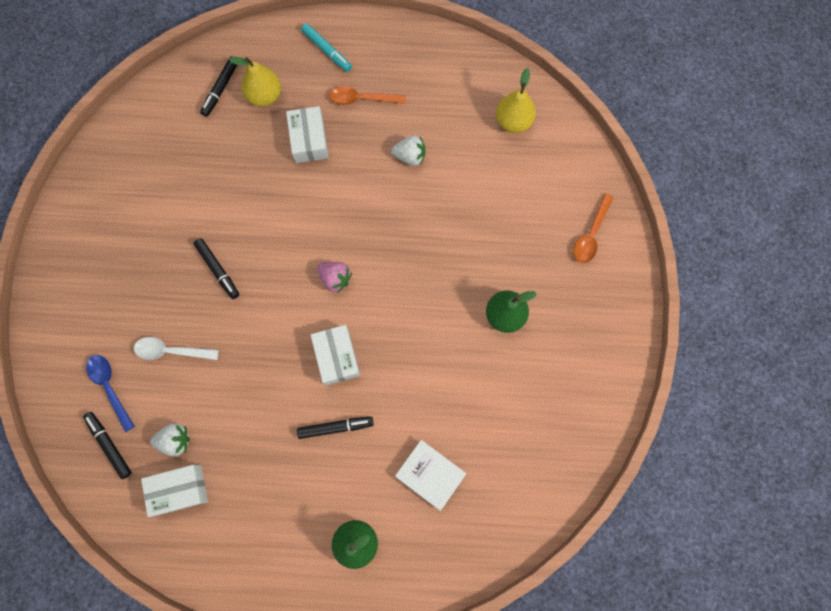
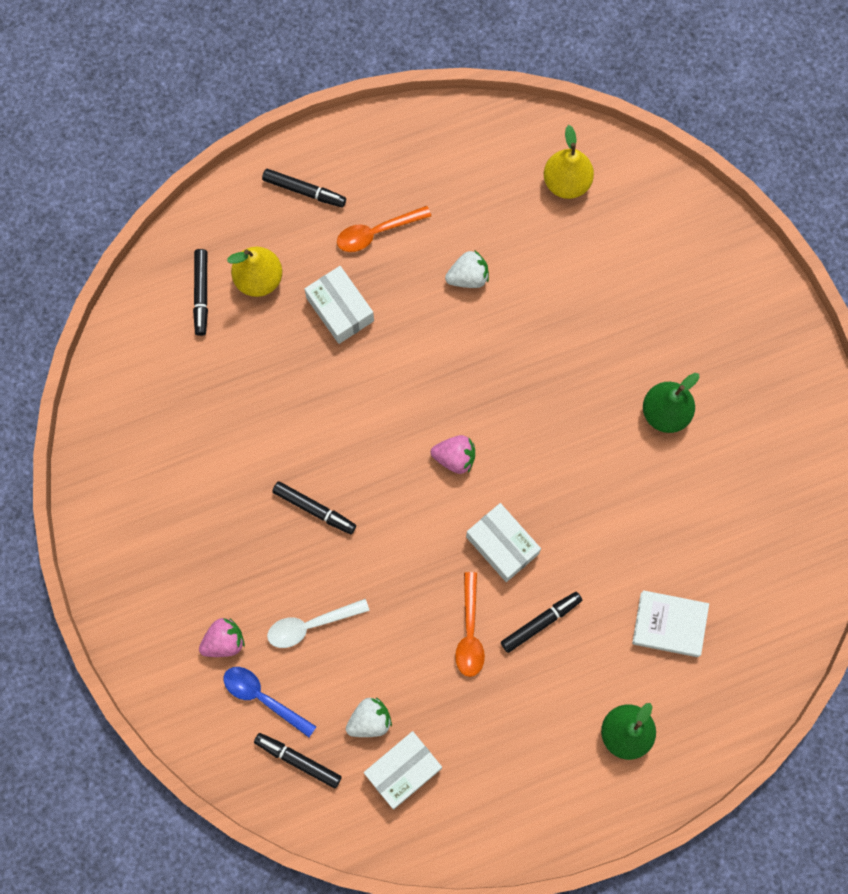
camera: 25 degrees left, 0 degrees up
(105, 334) = (224, 641): none -> pink strawberry
(327, 50) = (304, 191): turquoise marker -> black marker
(591, 234) = (717, 277): orange spoon -> orange spoon (470, 632)

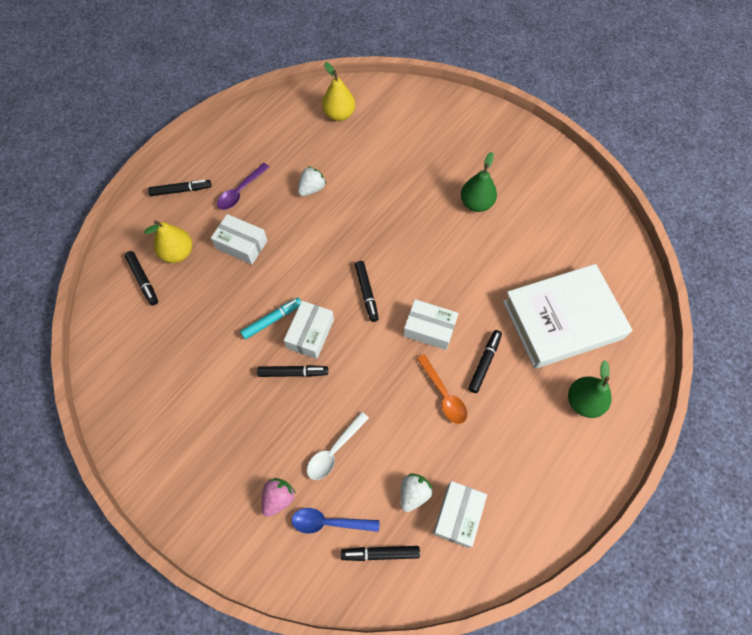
camera: 30 degrees left, 10 degrees down
(325, 430) = (272, 320): none -> turquoise marker
(359, 473) = (310, 334): none -> white box
(377, 232) = (240, 191): orange spoon -> purple spoon
(455, 458) = (366, 293): pink strawberry -> black marker
(669, 625) = (562, 320): white book -> white book, size x2.00

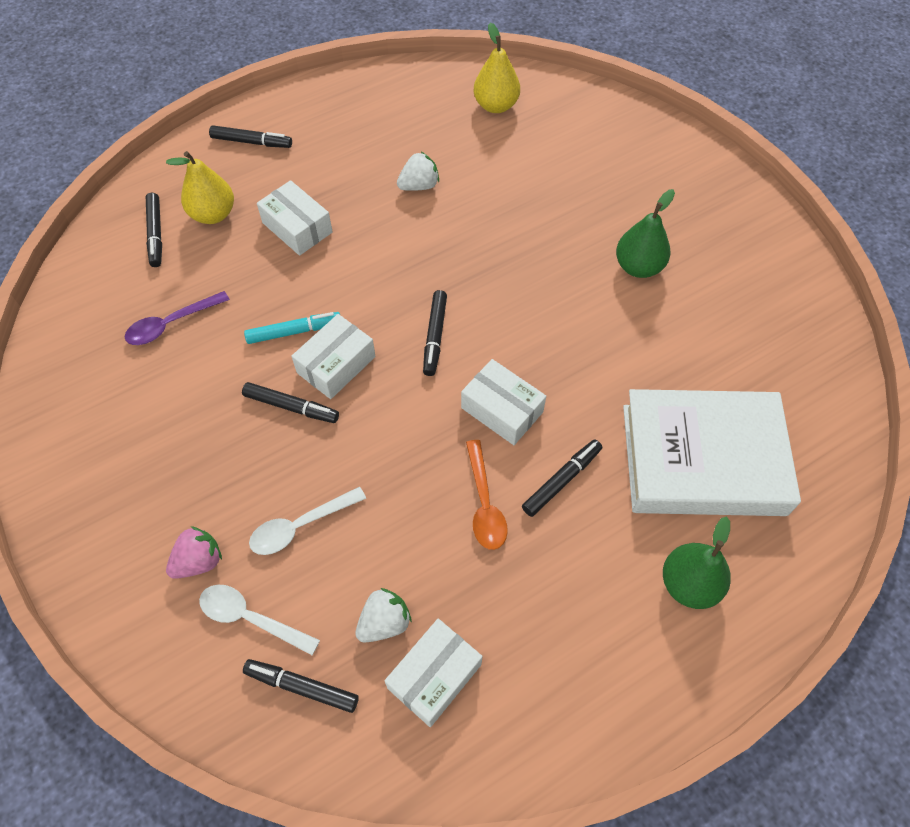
camera: 20 degrees right, 5 degrees down
(240, 191) = (325, 163): purple spoon -> purple spoon (171, 324)
(329, 522) = (251, 618): blue spoon -> white spoon

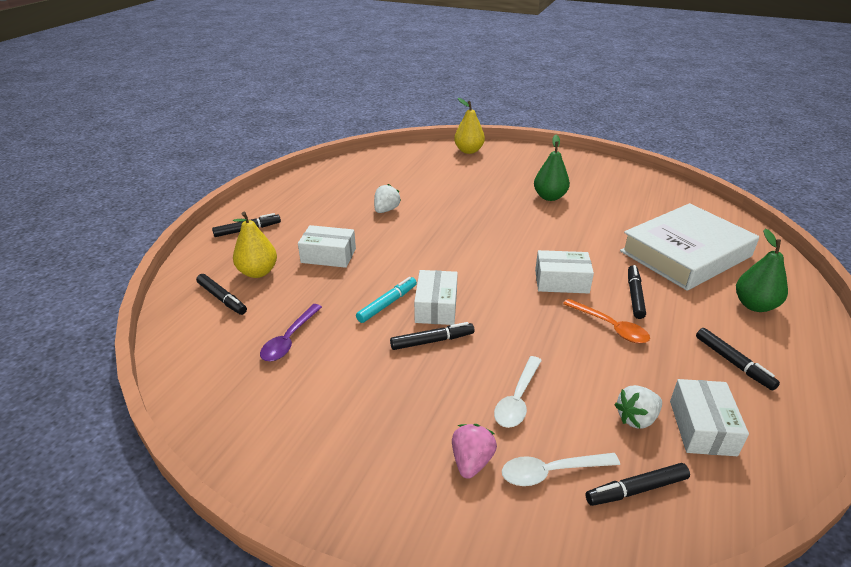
camera: 35 degrees left, 25 degrees down
(384, 622) = (636, 418): white strawberry -> white strawberry turned 135 degrees counterclockwise
(435, 336) = (480, 267): black marker -> black marker (733, 363)
(496, 105) = (390, 166): yellow pear -> yellow pear (469, 151)

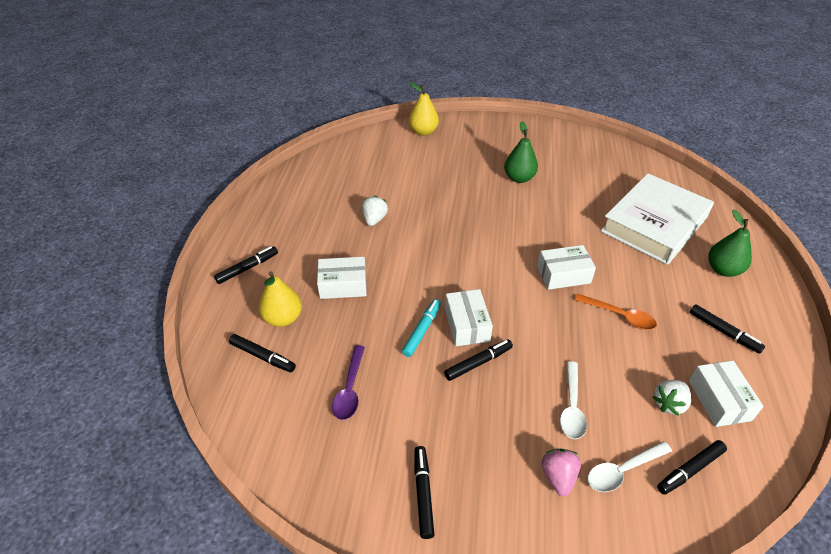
camera: 15 degrees left, 10 degrees up
(634, 295) = (628, 278): black marker -> black marker (423, 493)

